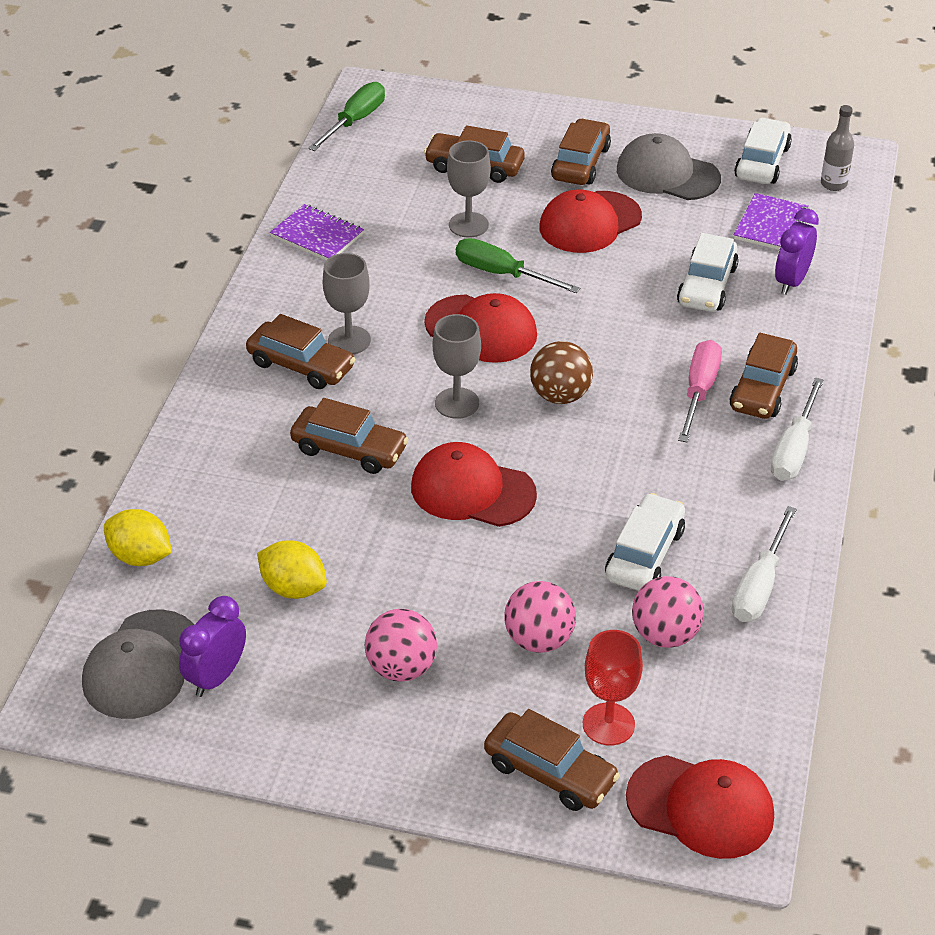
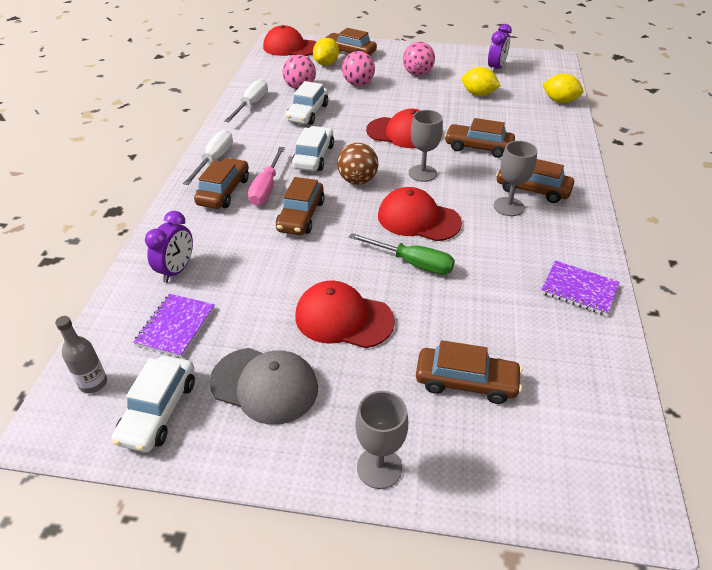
camera: 175 degrees right, 0 degrees up
(141, 665) = (530, 70): grey cap -> none
(355, 121) = (624, 445): green screwdriver -> none
(468, 225) = (452, 309): grey goblet -> grey goblet (379, 467)
(581, 163) = (355, 395): brown car -> brown car (301, 216)
(589, 223) = (343, 318): red cap -> red cap turned 120 degrees counterclockwise
(608, 724) = (326, 64): red goblet -> yellow lemon
(706, 286) = (247, 263): white car -> white car (314, 157)

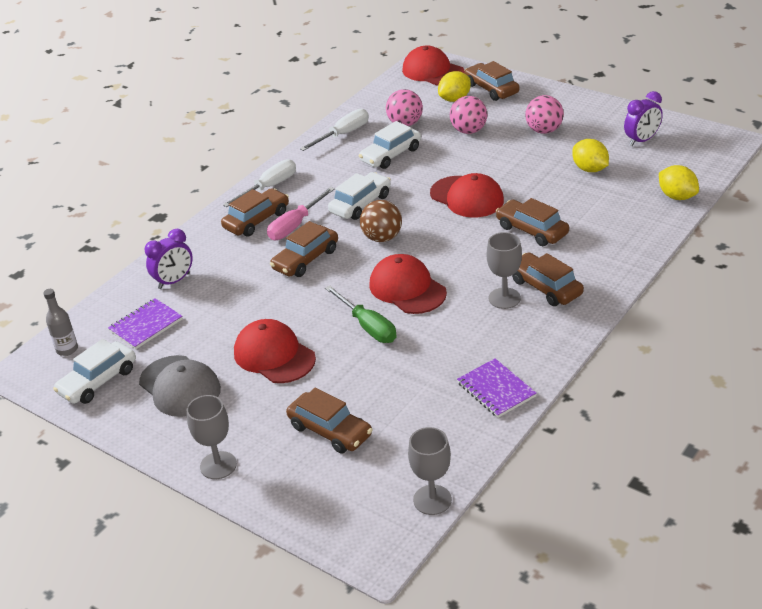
camera: 30 degrees right, 5 degrees down
(422, 173) = (450, 245): grey goblet -> grey goblet (432, 500)

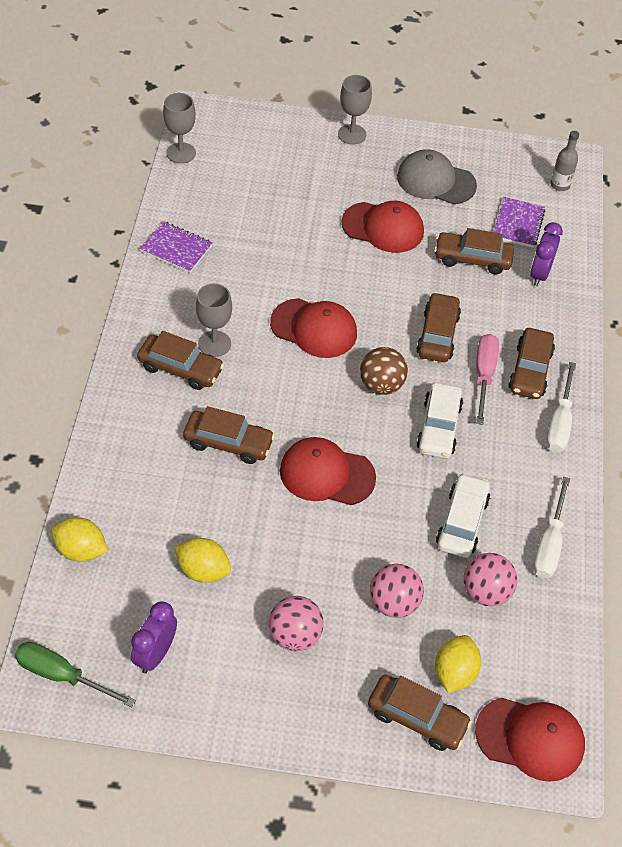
camera: 145 degrees right, 15 degrees up
(98, 381) = (505, 167): white car -> none
(330, 431) = (289, 180): brown car -> brown car (472, 259)
(368, 326) = (323, 277): green screwdriver -> green screwdriver (62, 676)

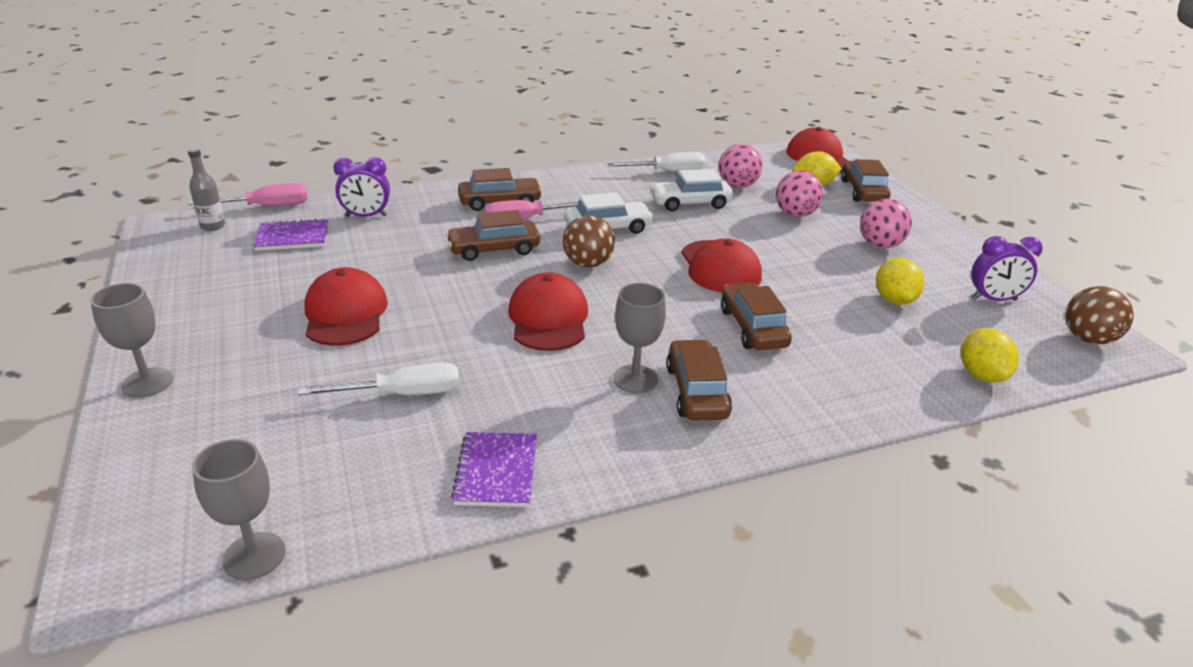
camera: 115 degrees left, 20 degrees down
(62, 676) = (1088, 339): green screwdriver -> brown ball
(435, 181) = (235, 297): grey cap -> none
(472, 259) = (366, 251): brown car -> none
(559, 422) = (547, 183): white screwdriver -> white screwdriver (402, 394)
(585, 219) = (266, 207): none -> pink screwdriver

